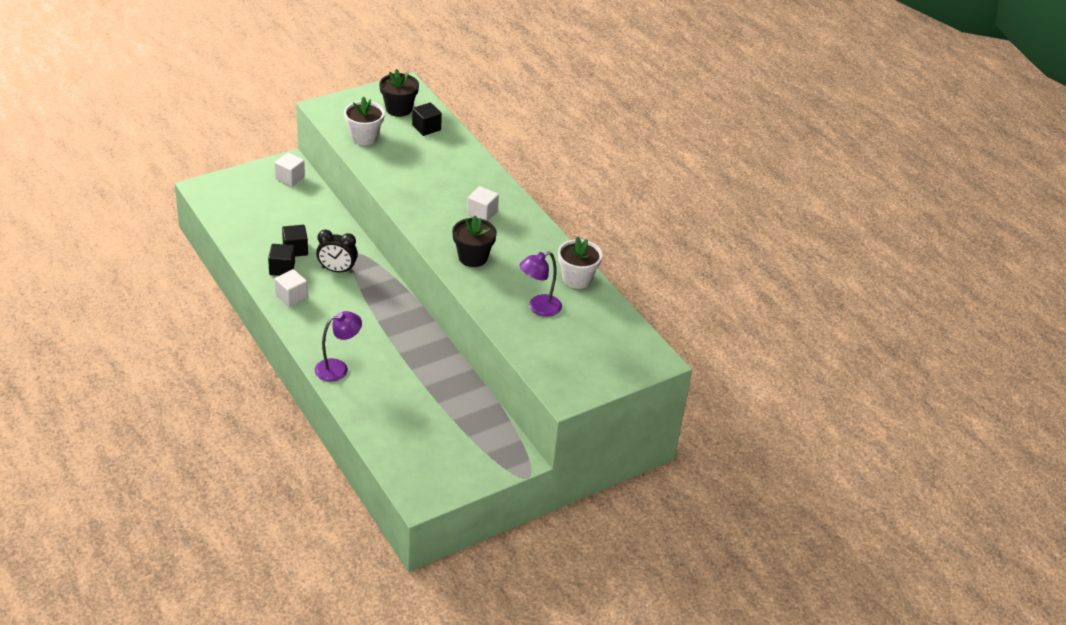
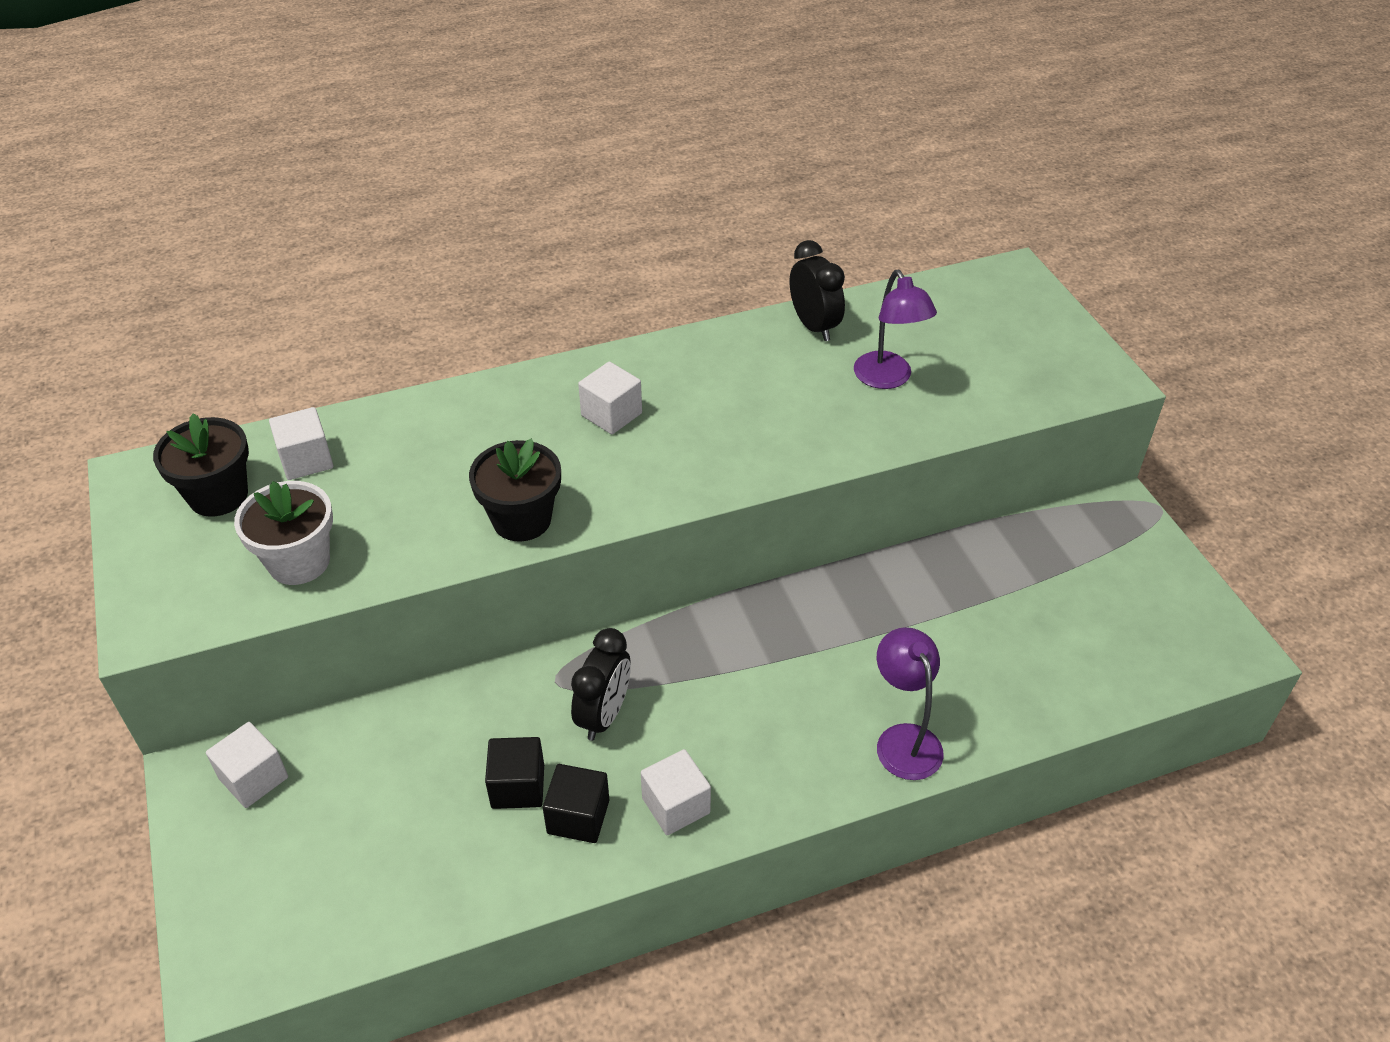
camera: 75 degrees left, 5 degrees up
(426, 128) = (306, 460): black cube -> white cube
(473, 257) = (741, 442): black flower pot -> black flower pot (522, 519)
(577, 279) = (814, 326): white flower pot -> black clock

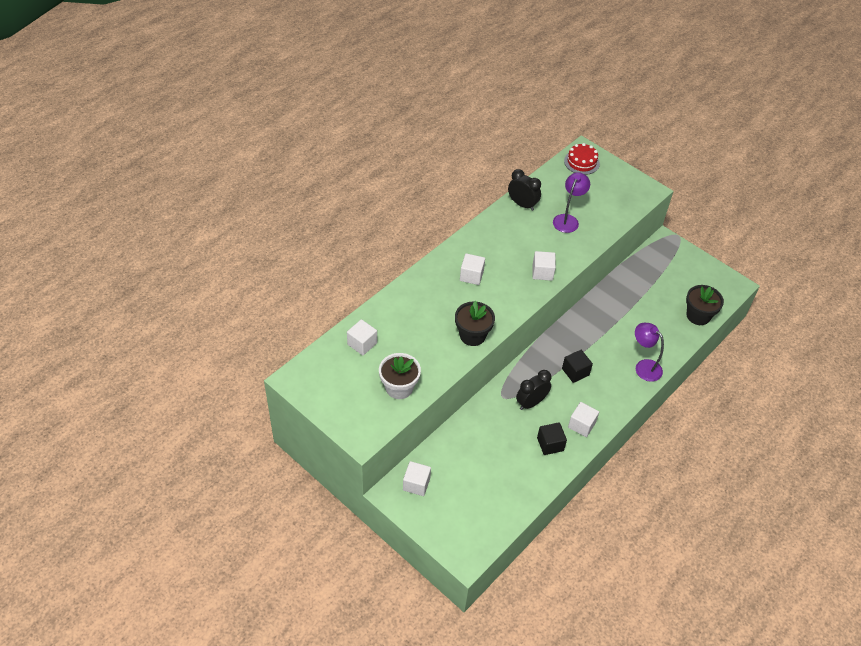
camera: 30 degrees left, 5 degrees up
(218, 495) = (339, 373): black flower pot -> black flower pot (698, 316)
(518, 786) = (520, 443): black cube -> black cube (575, 372)
(604, 715) = (531, 403): black clock -> black clock turned 120 degrees counterclockwise
(759, 455) = (542, 272): none -> white cube
(887, 379) = (568, 219): purple lamp -> purple lamp turned 105 degrees counterclockwise
(994, 291) = (581, 162): none -> red cake

